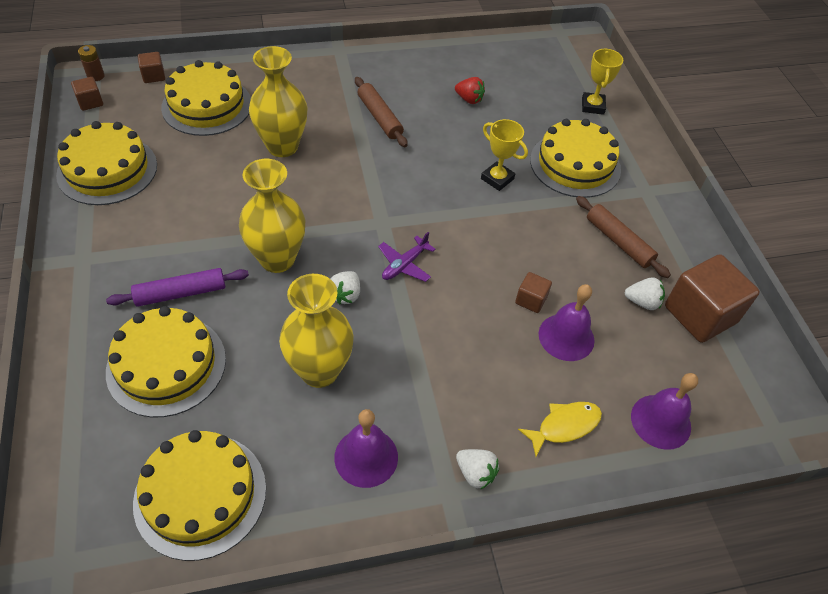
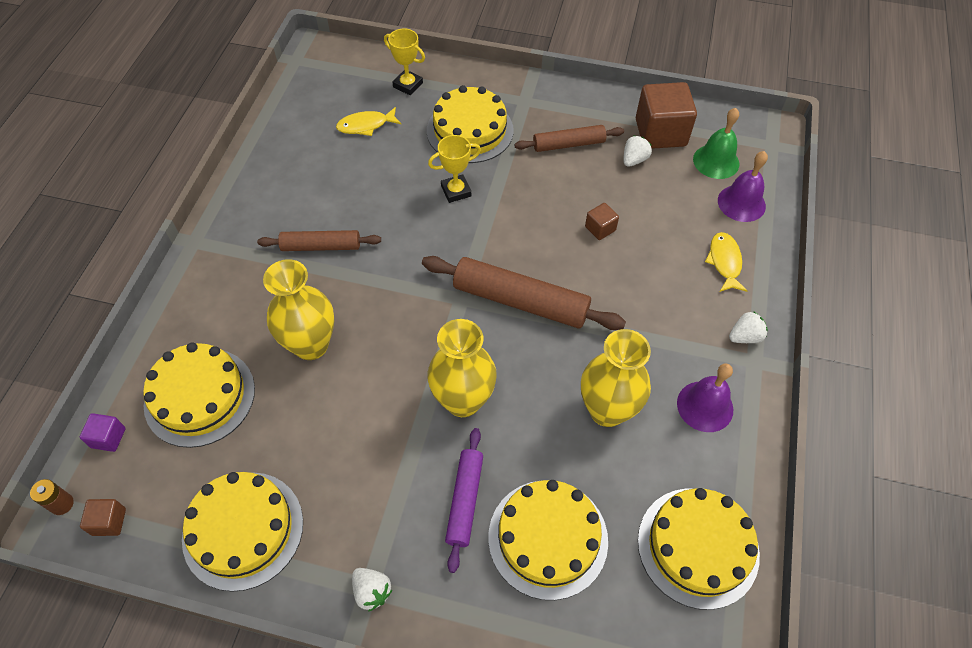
camera: 60 degrees left, 5 degrees up
(154, 76) = (108, 438): brown cube -> purple cube
(345, 295) = (533, 359): white strawberry -> white strawberry (372, 591)
(404, 265) = (520, 301): purple plane -> brown rolling pin
(469, 99) = (342, 167): red strawberry -> none
(524, 97) = (365, 125): none -> yellow fish
(566, 337) = (646, 223): purple bell -> none
(702, 379) = (716, 161): none -> green bell

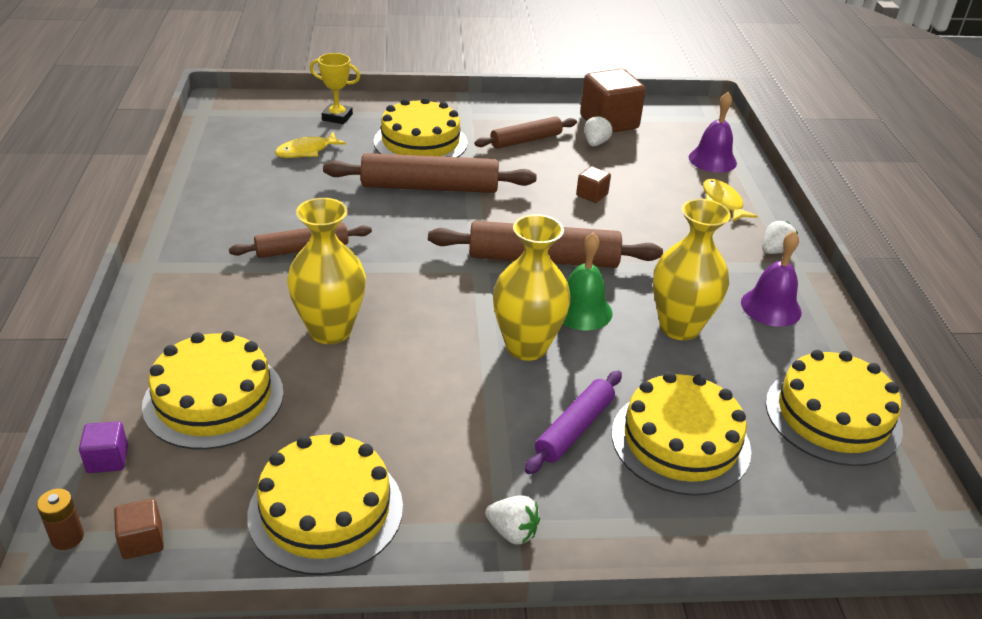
camera: 20 degrees left, 20 degrees down
(456, 191) = (430, 187): yellow trophy -> brown rolling pin
(465, 501) = (574, 429): purple rolling pin -> purple rolling pin turned 45 degrees clockwise
(716, 161) = (672, 135): green bell -> green bell (582, 310)

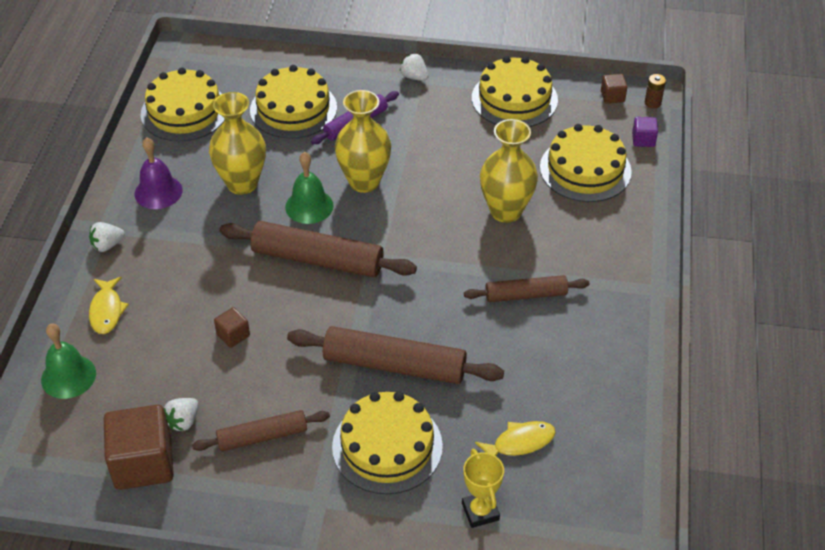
camera: 165 degrees left, 10 degrees up
(337, 117) = (480, 511): yellow trophy -> yellow trophy turned 45 degrees clockwise
(712, 160) = (68, 376): purple bell -> green bell

